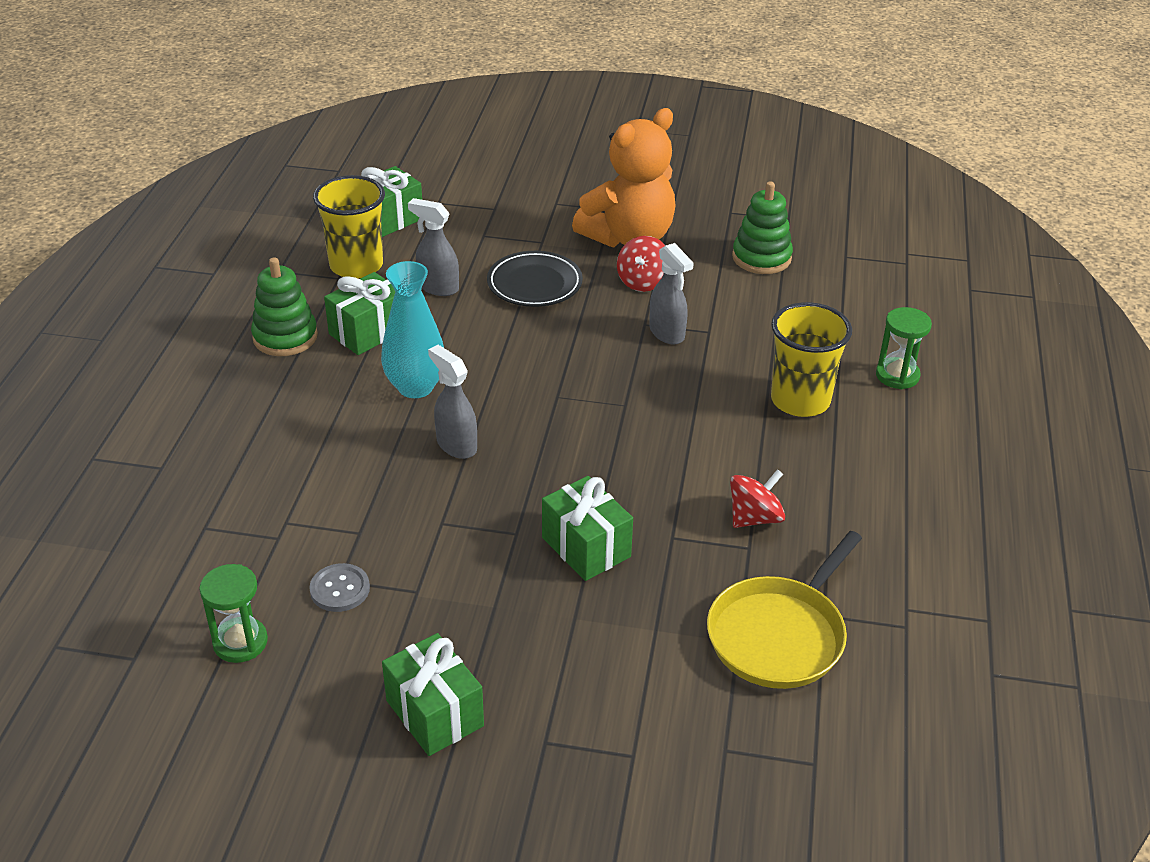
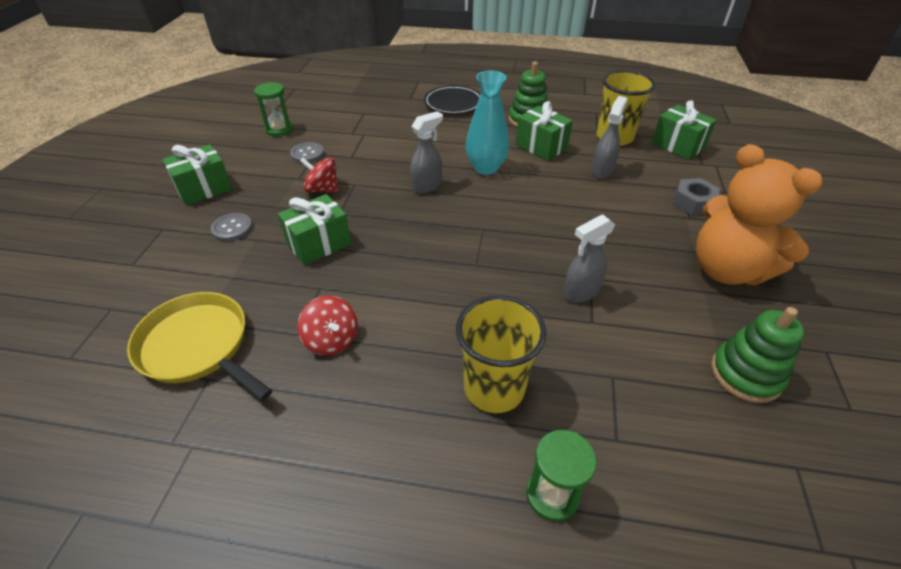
camera: 90 degrees right, 5 degrees up
(514, 233) = (693, 202): none -> grey nut
(534, 284) = (625, 215): black plate -> black plate (453, 104)
(548, 650) = (232, 228): none -> grey button
(643, 282) = (656, 278): red spinning top -> red spinning top (322, 189)

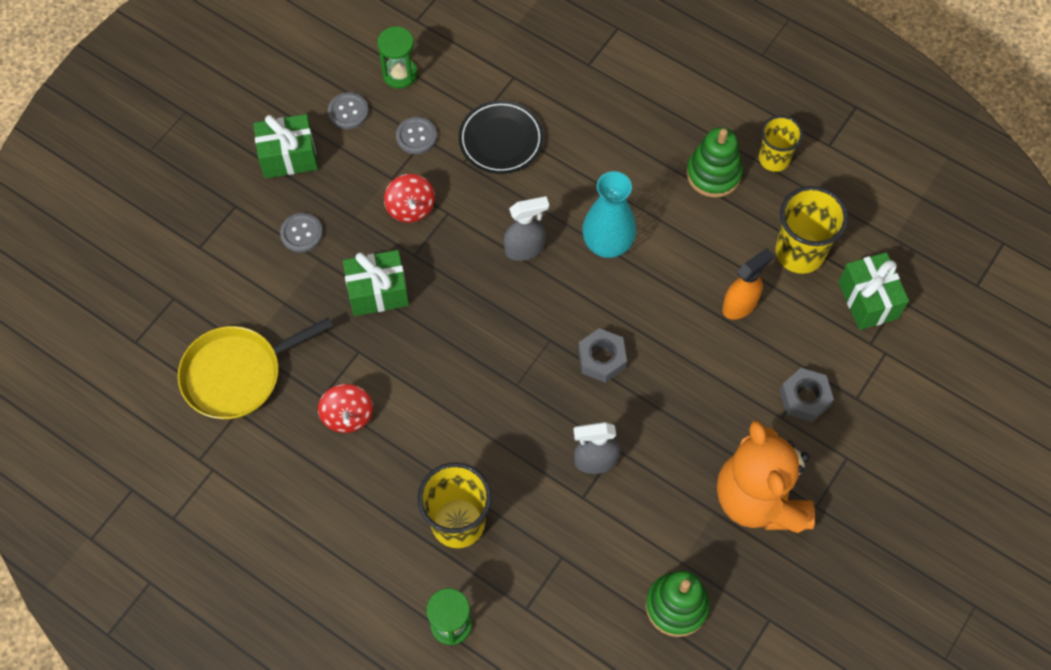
camera: 25 degrees right, 20 degrees up
(198, 346) = (237, 374): yellow pan -> yellow pan turned 90 degrees counterclockwise
(246, 155) = (348, 112): none -> grey button
(322, 189) = (411, 208): red spinning top -> red spinning top turned 150 degrees counterclockwise
(453, 104) = (637, 100): black plate -> black plate (501, 140)
(532, 227) = (601, 359): none -> grey nut
(541, 147) = (696, 233): green gift -> none
(558, 105) = (774, 159): none -> yellow cup
(602, 170) = (740, 305): grey spray bottle -> orange spray bottle

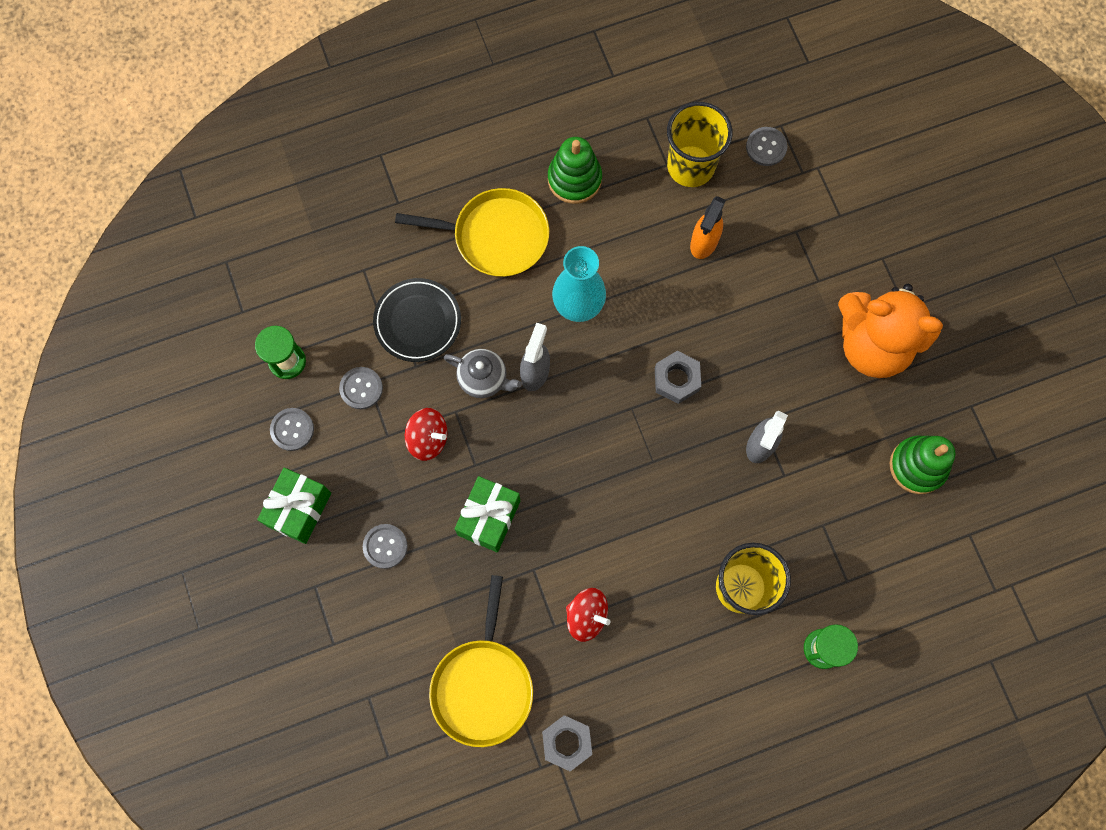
camera: 55 degrees left, 10 degrees up
(490, 216) = (484, 379): none -> grey teapot
(617, 149) = (496, 236): none -> yellow pan
(740, 305) = (704, 242): orange spray bottle -> orange spray bottle turned 150 degrees counterclockwise
(774, 159) = (595, 124): yellow cup -> none
(804, 398) = (814, 252): grey nut -> grey nut (567, 742)
(868, 300) = (766, 147): green gift -> grey button

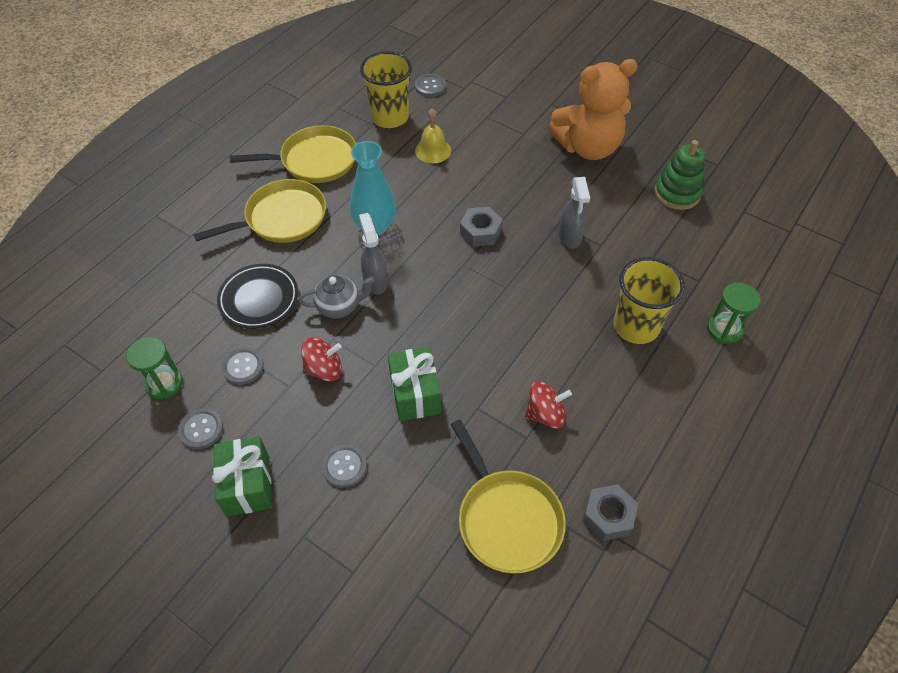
camera: 35 degrees left, 20 degrees down
(574, 179) = (315, 160): green stacking toy -> yellow pan
(704, 242) = (433, 150): orange spray bottle -> yellow bell

